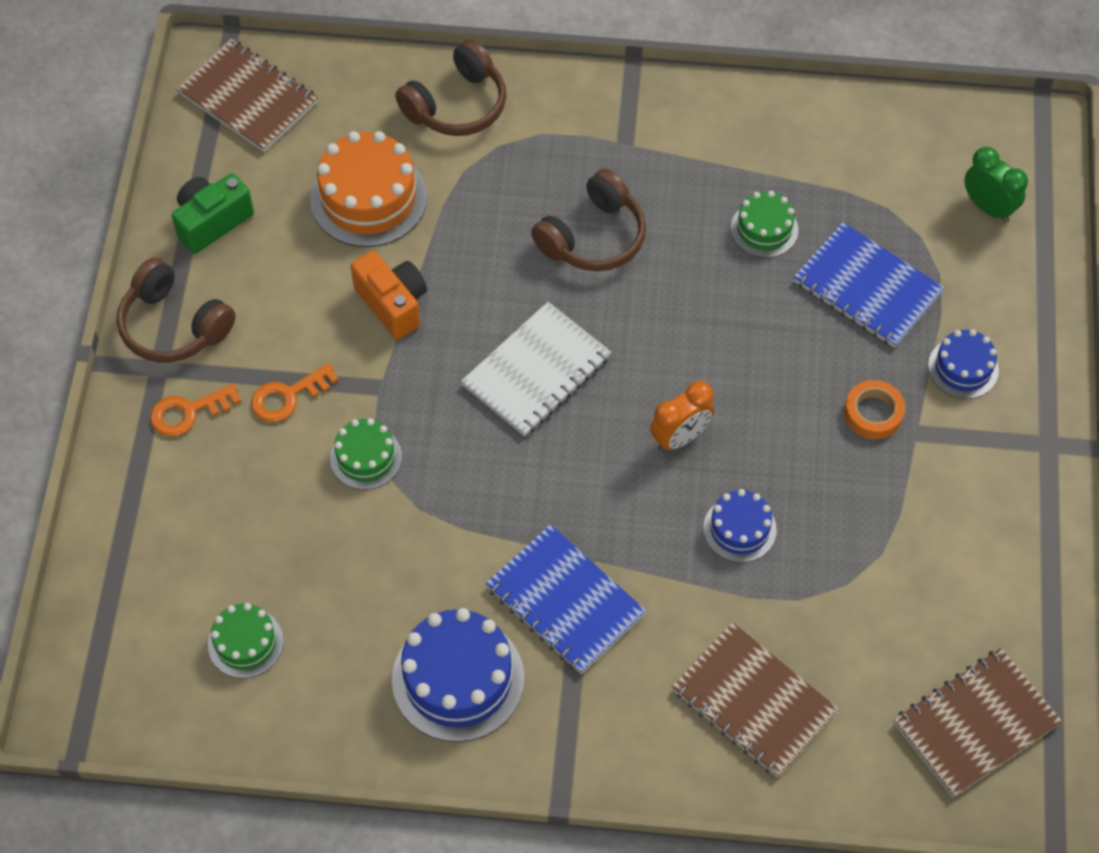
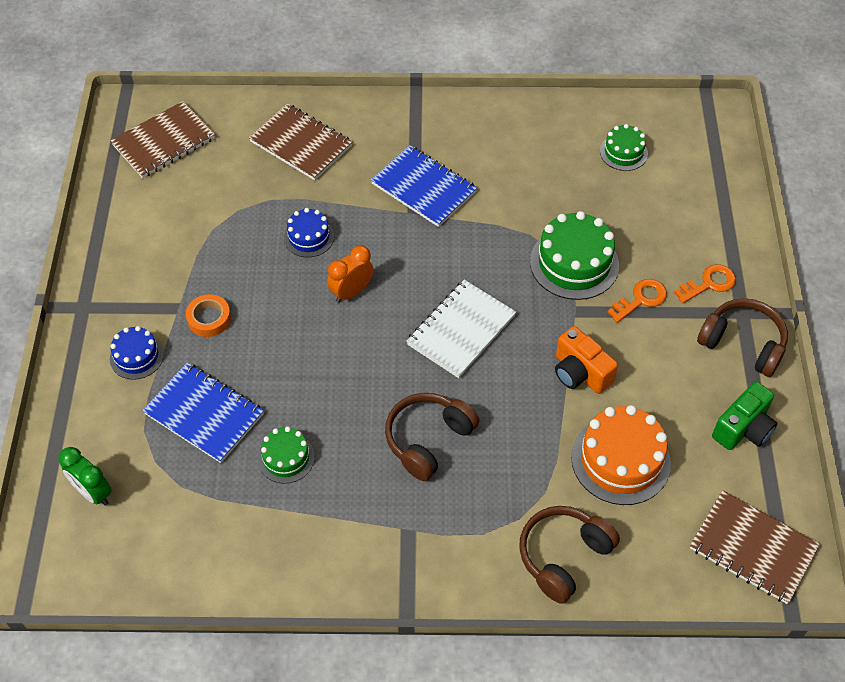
camera: 175 degrees right, 5 degrees down
(365, 457) = (574, 263): green cake -> green cake, size x1.74
(458, 679) = (486, 143): blue cake -> none

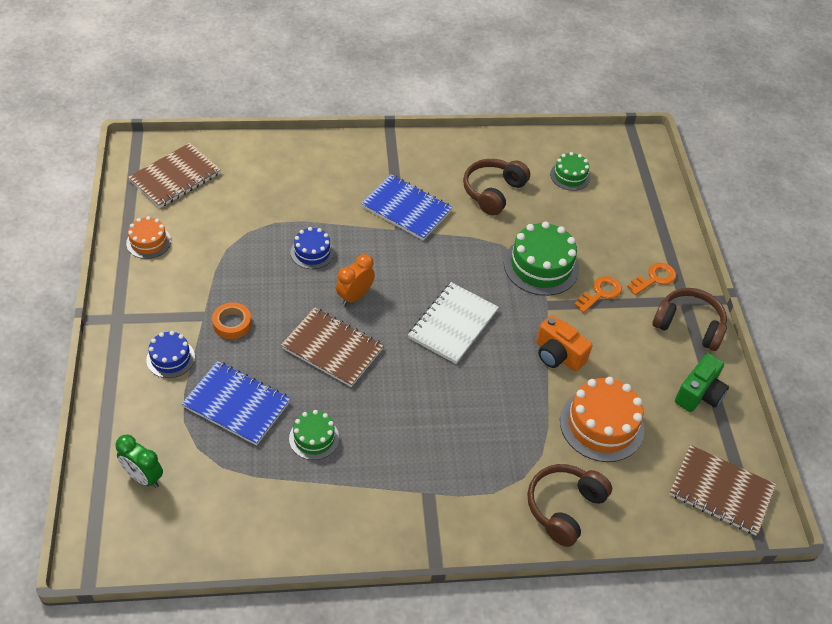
camera: 10 degrees left, 5 degrees down
(126, 218) = (148, 242): none -> orange cake
(301, 144) = (296, 176): brown notebook -> brown notebook (332, 349)
(428, 440) = (436, 416): brown headphones -> brown headphones (493, 192)

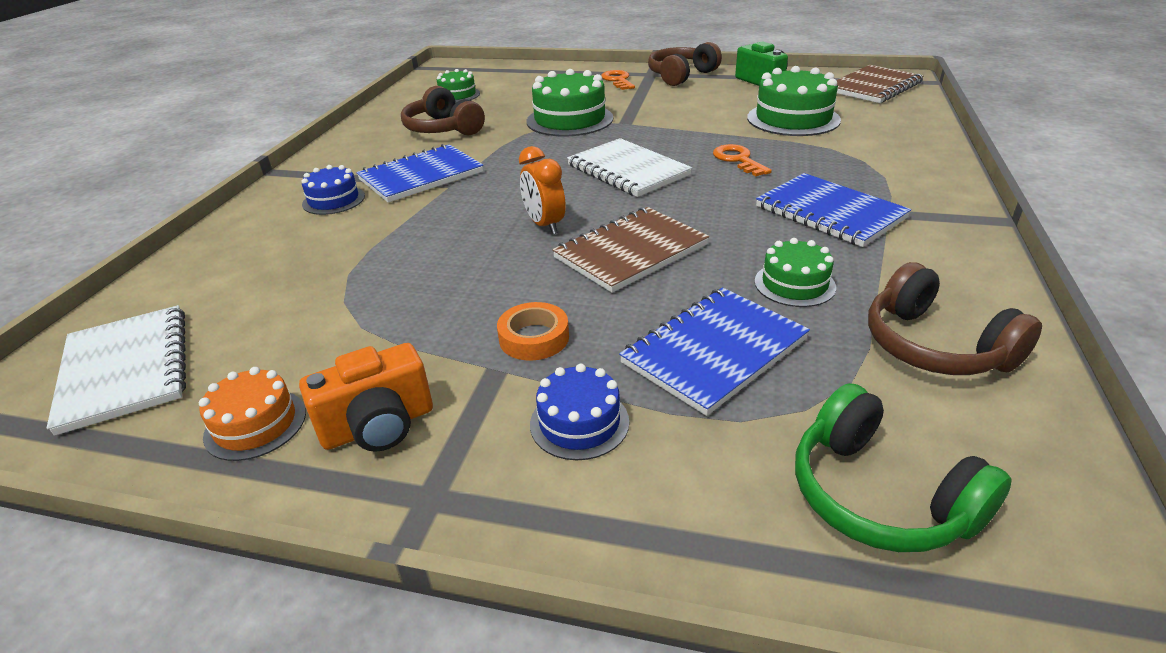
camera: 65 degrees left, 15 degrees down
(143, 477) = (879, 495): green clock -> green headphones
(175, 177) = (125, 370): brown notebook -> white notebook
(312, 252) = (438, 248): blue cake -> blue cake (333, 200)
(418, 455) = (830, 212): none -> blue notebook
(558, 355) = (696, 126): orange camera -> orange camera (378, 426)
(564, 508) = (901, 146): brown headphones -> brown headphones (934, 346)
(600, 293) = (623, 101): orange key -> orange key (738, 160)
(601, 425) = (793, 119): orange cake -> green cake

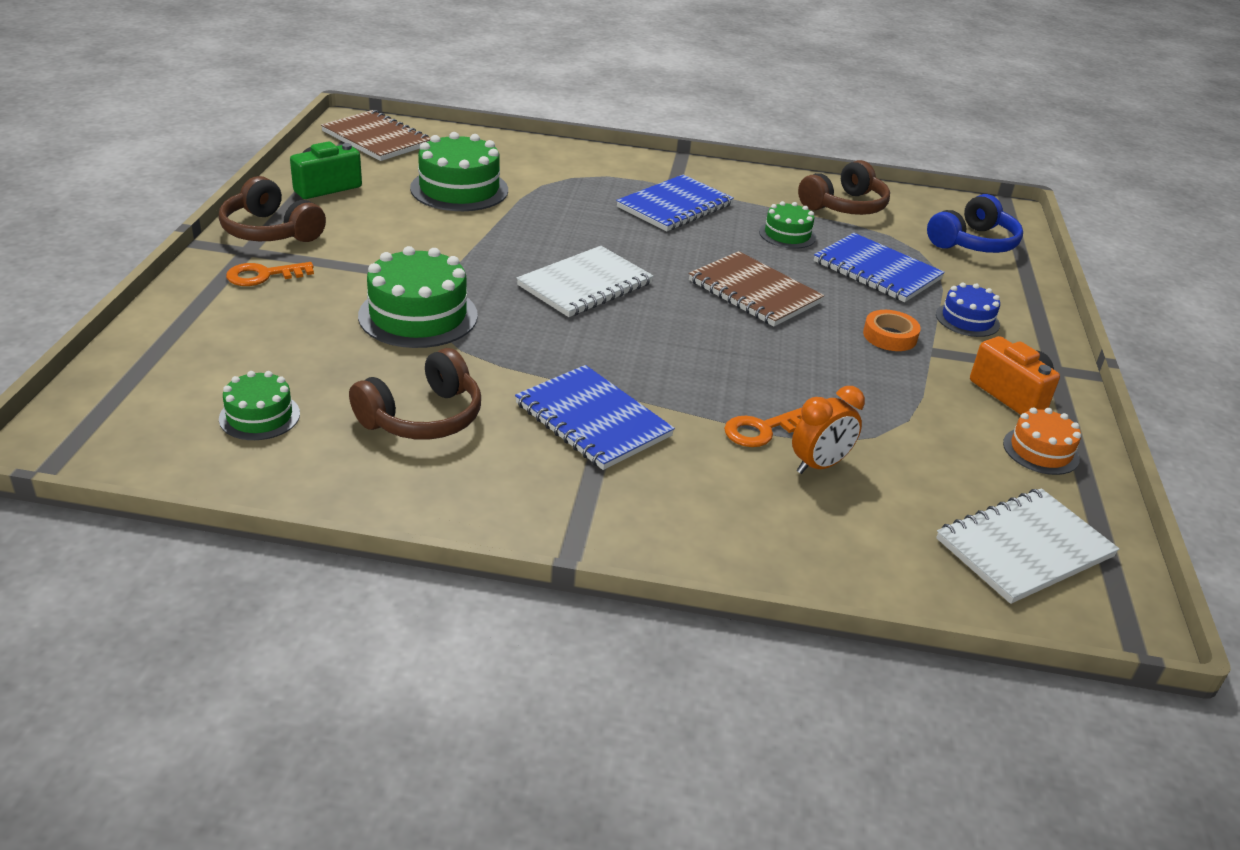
camera: 100 degrees left, 0 degrees up
(333, 200) = (664, 483): blue cake -> none
(544, 225) = (712, 332): orange clock -> orange clock (819, 465)
(738, 160) = (564, 228): orange key -> orange key (761, 430)
(879, 495) = (973, 242): green headphones -> blue headphones

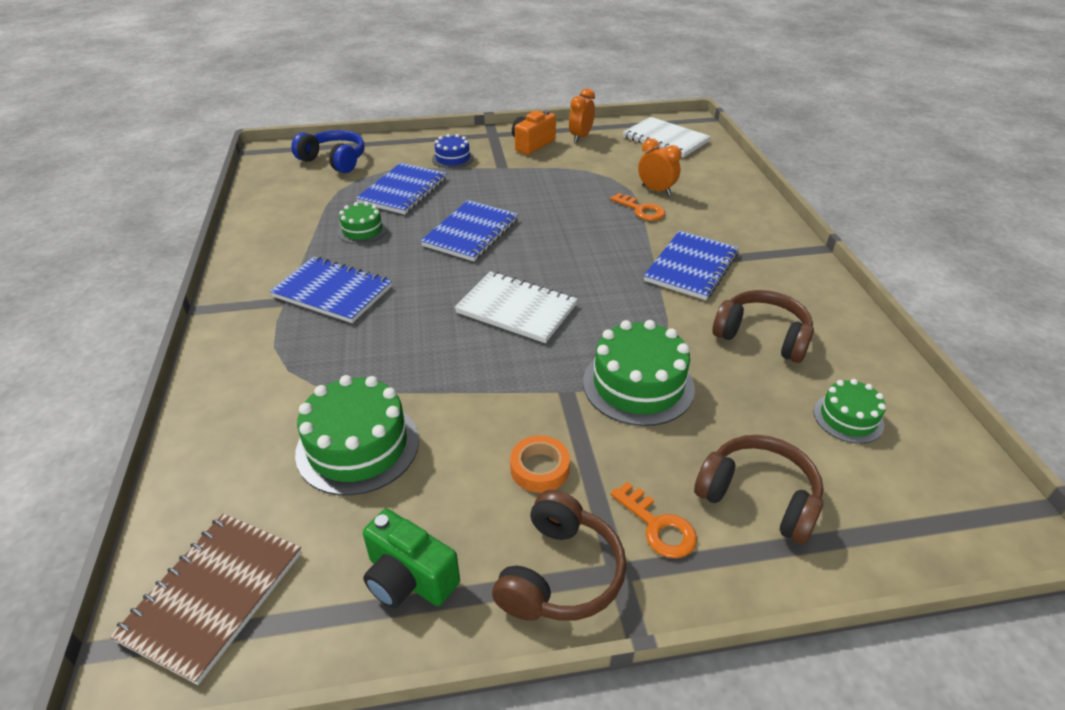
camera: 105 degrees left, 5 degrees up
(754, 292) = (471, 233): brown notebook -> blue notebook
(844, 206) = (292, 212): brown headphones -> brown headphones (758, 497)
(890, 336) = (495, 180): orange tape -> orange tape (539, 468)
(1040, 451) = (580, 137): orange cake -> orange clock

